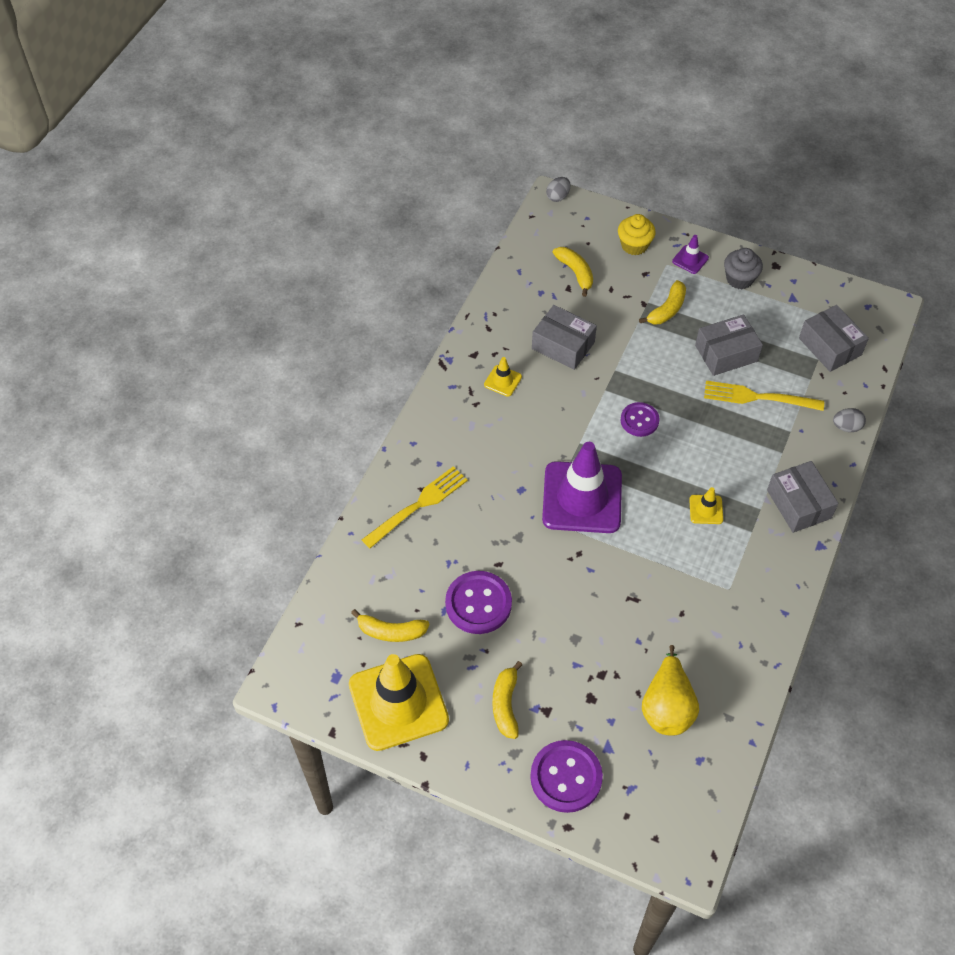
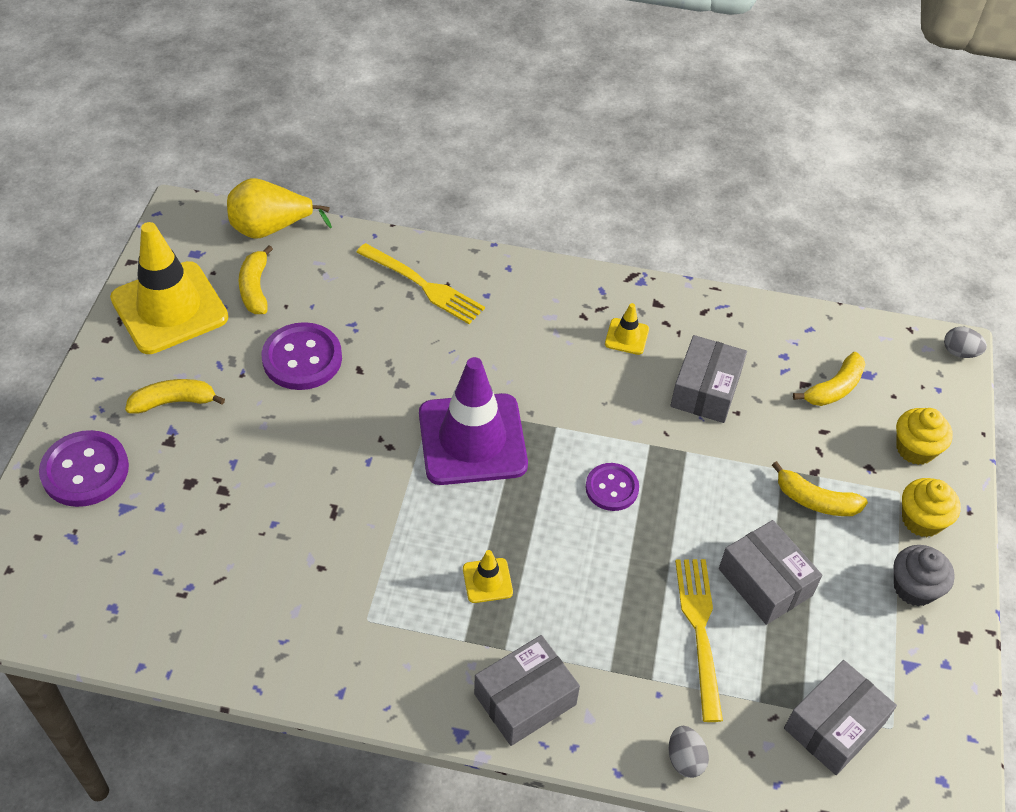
camera: 75 degrees right, 5 degrees down
(667, 707) = (184, 564): yellow pear -> yellow pear (270, 229)
(690, 259) = (921, 520): purple traffic cone -> yellow cupcake

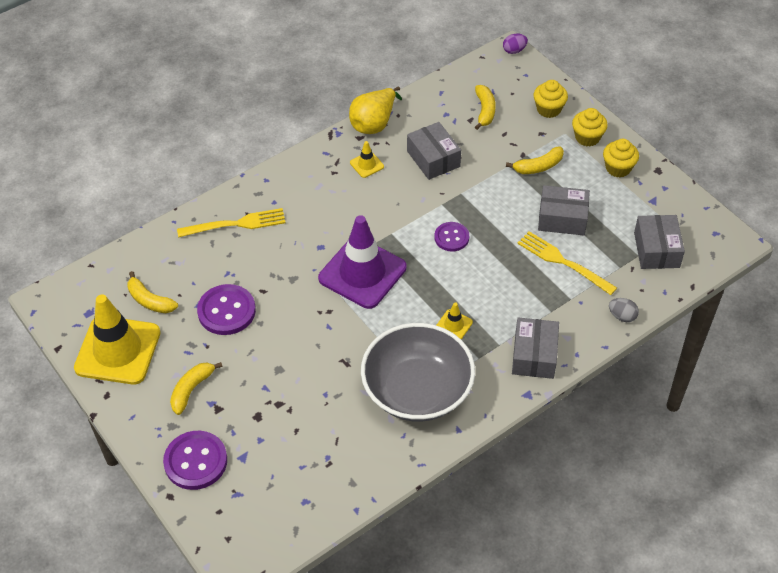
camera: 45 degrees left, 0 degrees up
(270, 229) = (112, 265): yellow pear -> yellow pear (374, 123)
(359, 609) = (417, 390): none -> grey bowl
(914, 588) = (618, 168): grey cupcake -> yellow cupcake
(960, 352) = (514, 50): grey egg -> purple egg

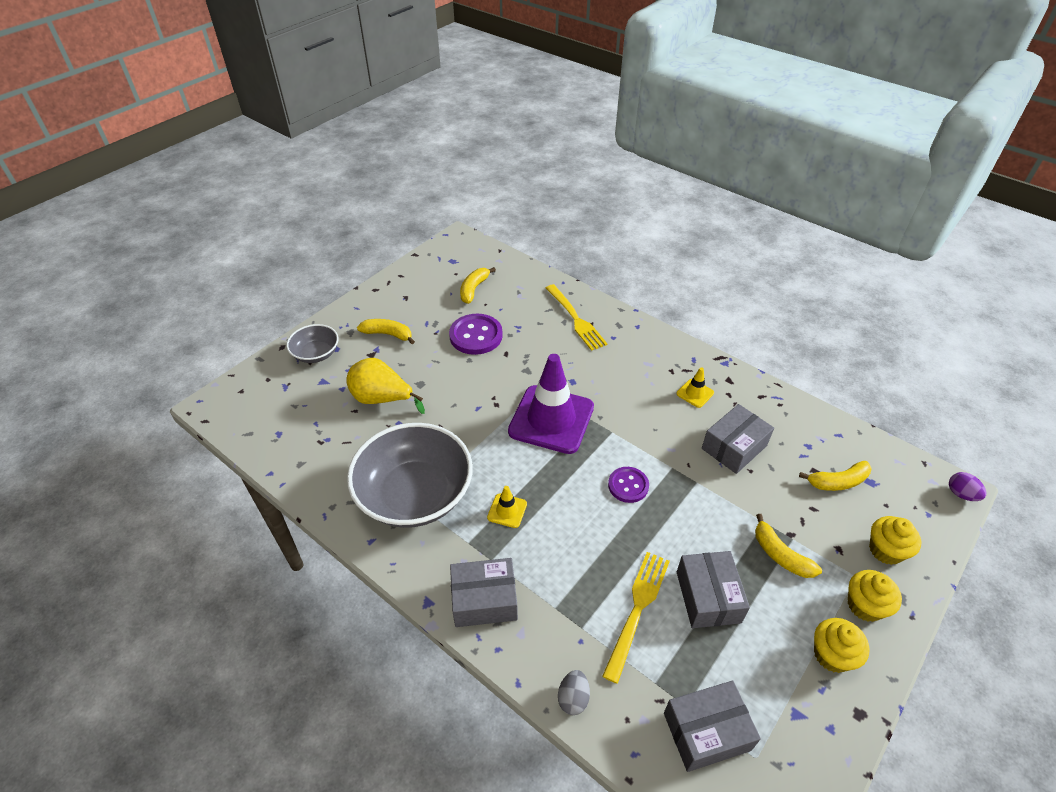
camera: 75 degrees right, 5 degrees down
(118, 350) = (419, 284): yellow traffic cone -> none
(195, 461) = (316, 353): purple button -> grey bowl
(374, 123) = (755, 387): yellow pear -> yellow pear (382, 399)

